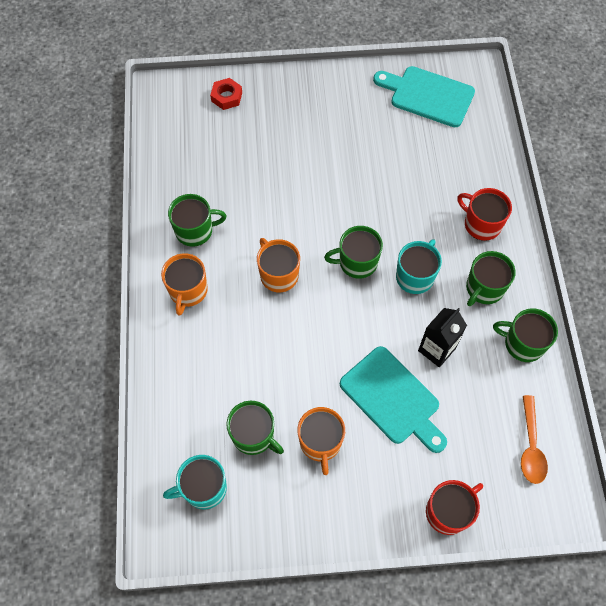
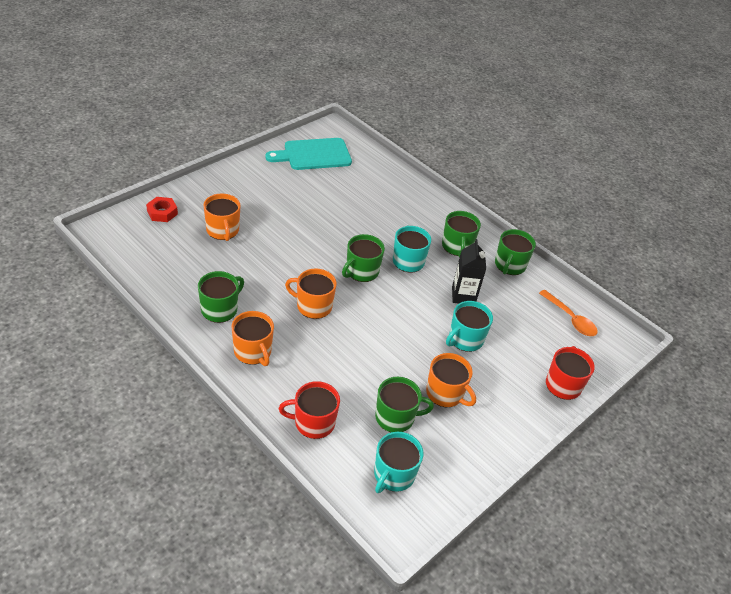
camera: 45 degrees left, 20 degrees down
(264, 145) = (223, 230): none -> orange mug
(393, 398) = (465, 339): turquoise cutting board -> turquoise mug
(481, 224) = (419, 212): red mug -> red mug (313, 423)
(523, 343) = (509, 265): green mug -> green mug turned 45 degrees counterclockwise

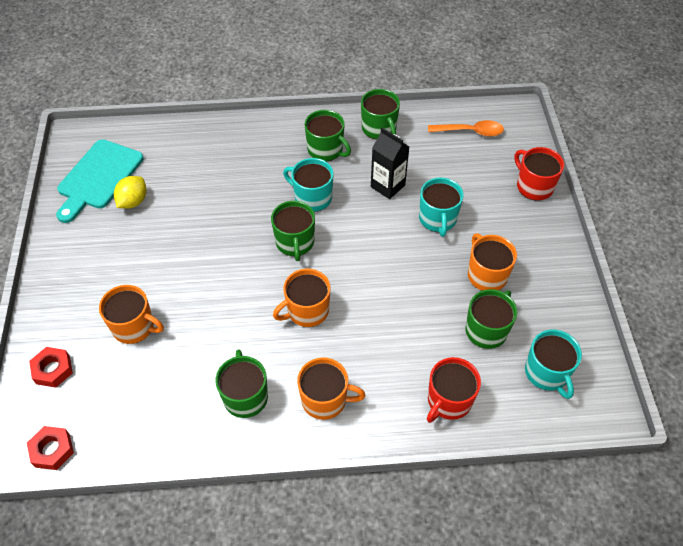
camera: 45 degrees left, 10 degrees up
(110, 242) = (52, 450): none -> red nut
(312, 179) = (133, 201): none -> yellow lemon
(445, 393) = (486, 275): orange mug -> orange mug turned 105 degrees counterclockwise

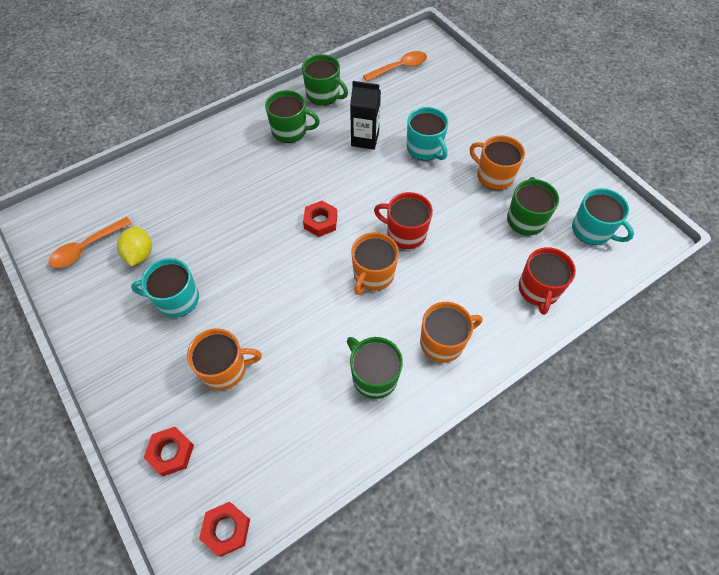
camera: 30 degrees left, 5 degrees up
(98, 178) = (87, 248): turquoise cutting board -> orange spoon
(295, 242) = (320, 221): green mug -> red nut
(312, 197) = (307, 176): turquoise mug -> turquoise mug (176, 299)
(534, 186) = (478, 91): red mug -> red mug (405, 233)

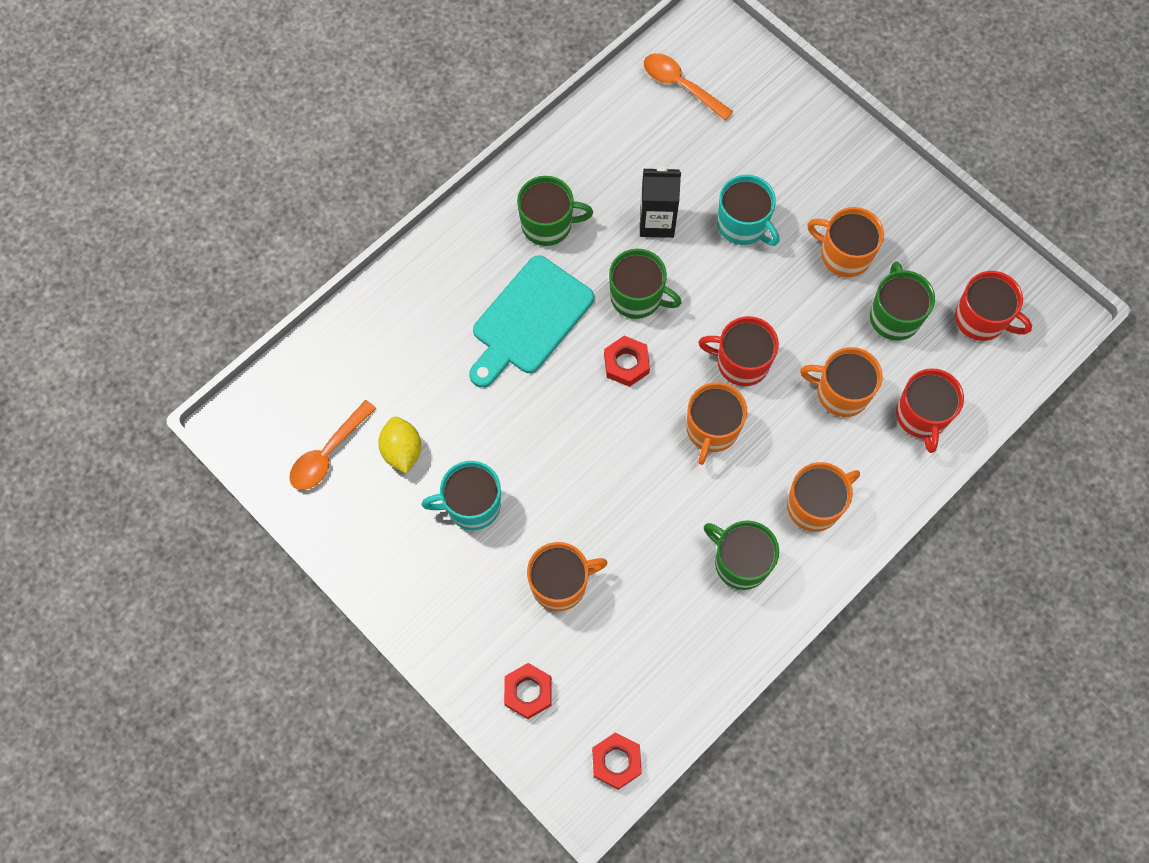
camera: 10 degrees left, 10 degrees up
(259, 185) = (529, 320): none -> turquoise cutting board
(323, 95) = (580, 153): green mug -> green mug (637, 297)
(399, 68) = (680, 85): orange spoon -> orange spoon turned 105 degrees counterclockwise
(477, 264) = (841, 393): none -> orange mug
(592, 230) = (981, 319): turquoise mug -> red mug

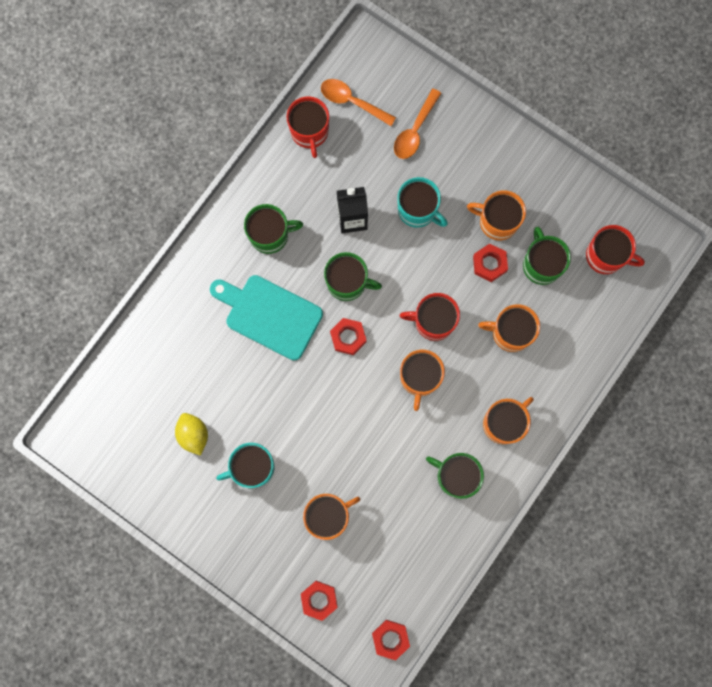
camera: 10 degrees left, 10 degrees up
(328, 453) = (139, 446): orange spoon -> orange spoon (415, 130)
(529, 320) = (269, 315): turquoise cutting board -> turquoise cutting board turned 90 degrees clockwise
(826, 304) = (489, 264): none -> red nut
(922, 416) = (572, 341): red mug -> red mug (309, 132)

